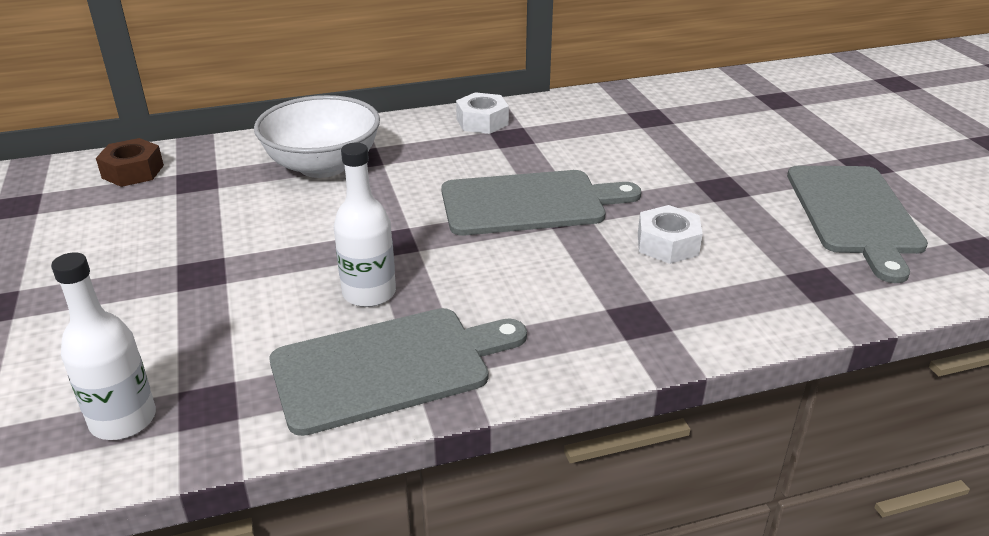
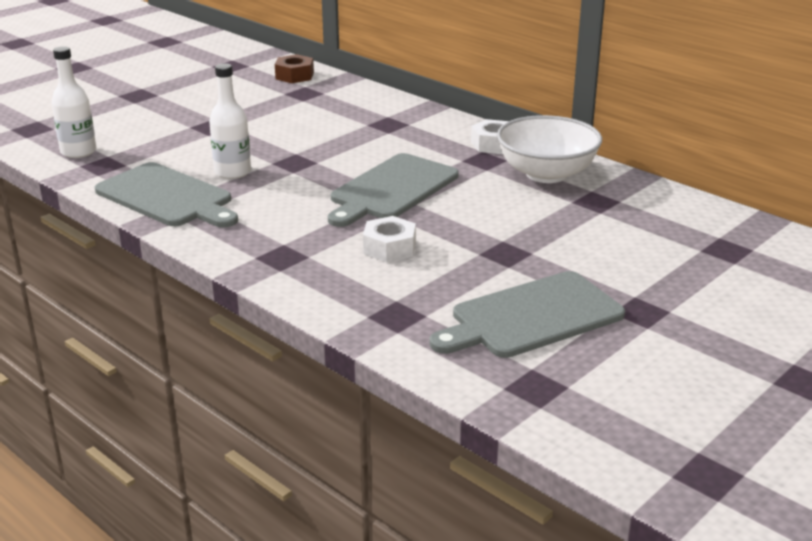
camera: 60 degrees right, 5 degrees down
(323, 166) = (363, 117): white bowl -> white bowl (546, 174)
(529, 203) = (391, 189): grey cutting board -> grey cutting board turned 75 degrees clockwise

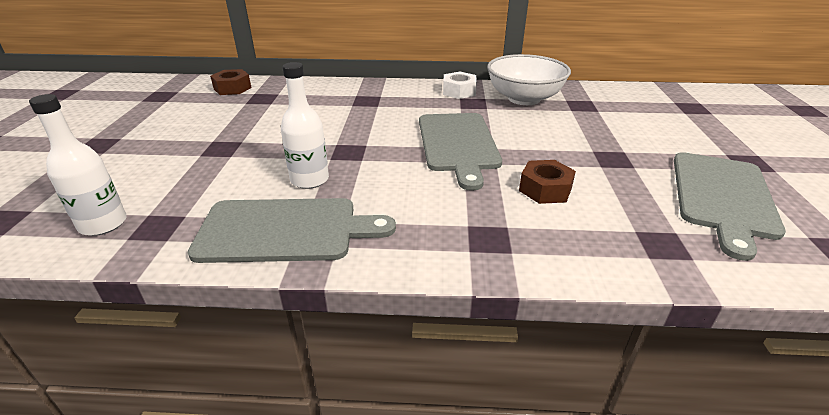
camera: 40 degrees left, 5 degrees up
(389, 248) = (545, 189): white nut -> brown nut

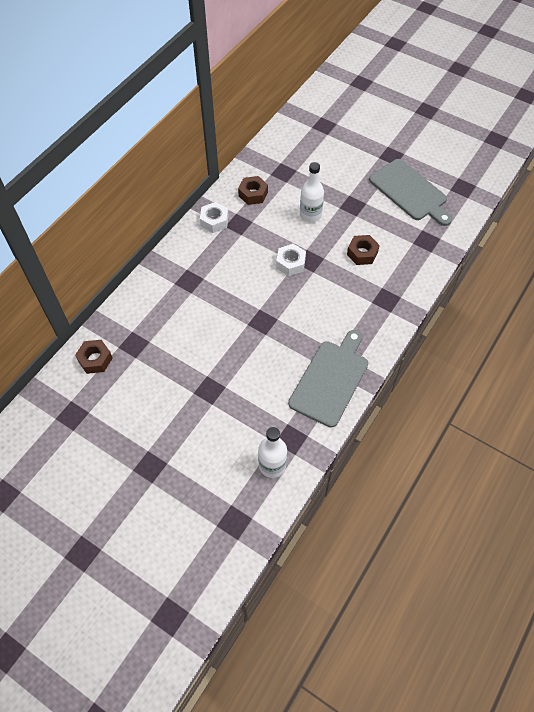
camera: 60 degrees left, 25 degrees up
(309, 180) = (285, 353): white bottle -> white bottle (310, 215)
(458, 144) = (290, 263): grey cutting board -> white nut
(524, 99) = (253, 194): white bowl -> brown nut

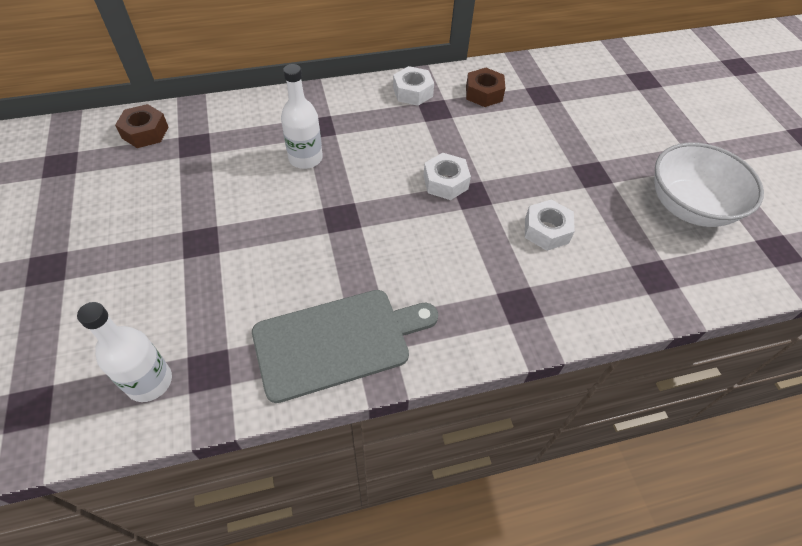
camera: 40 degrees right, 5 degrees down
(310, 215) = (527, 151): white bottle -> white bottle (305, 158)
(362, 253) = (546, 230): brown nut -> white nut
(410, 192) = (689, 206): grey cutting board -> white bowl

